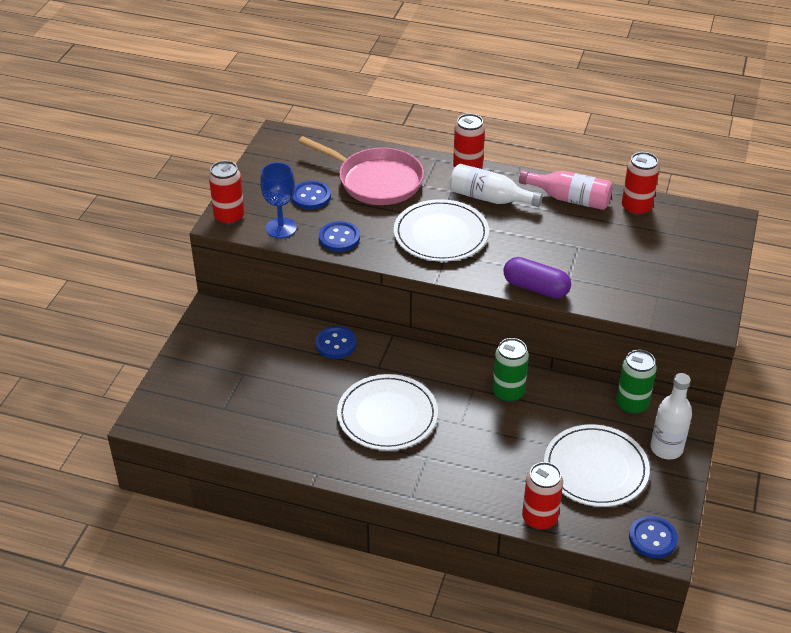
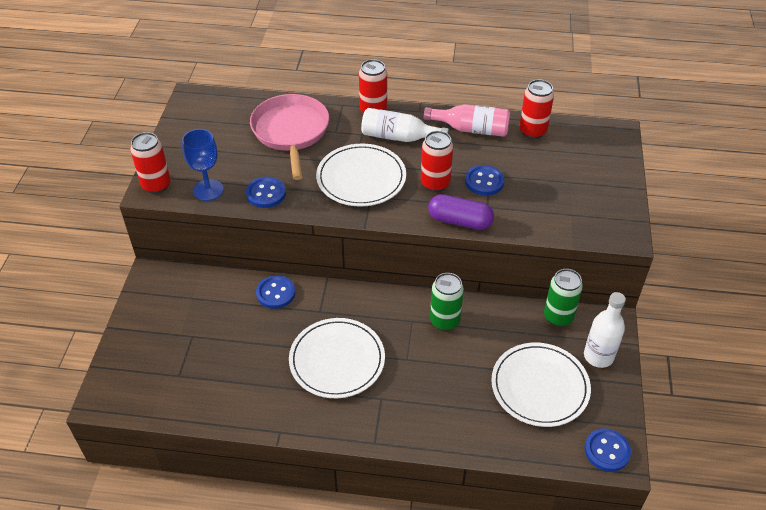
camera: 10 degrees left, 5 degrees up
(311, 196) = (232, 155): blue button -> blue button (484, 181)
(376, 181) = (291, 132): pink pan -> pink pan turned 120 degrees counterclockwise
(539, 519) = (499, 447): red can -> red can (435, 183)

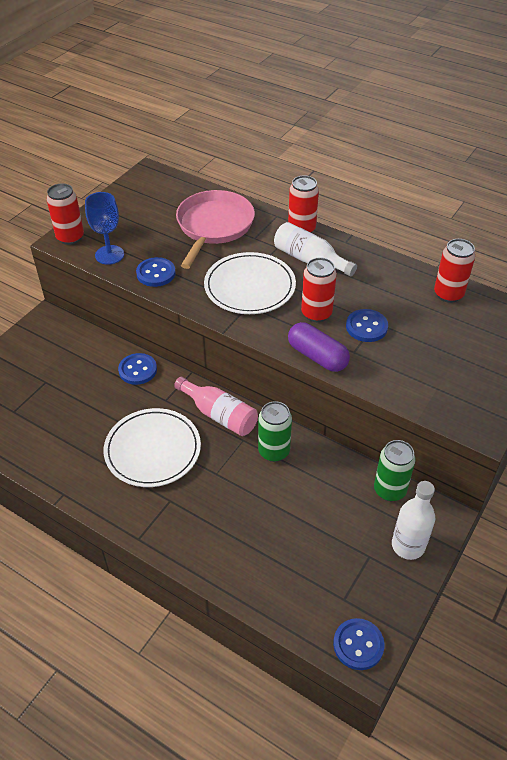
camera: 25 degrees right, 0 degrees up
(471, 129) = (386, 274): pink bottle -> pink bottle (219, 415)
(540, 386) = (328, 551): white plate -> none

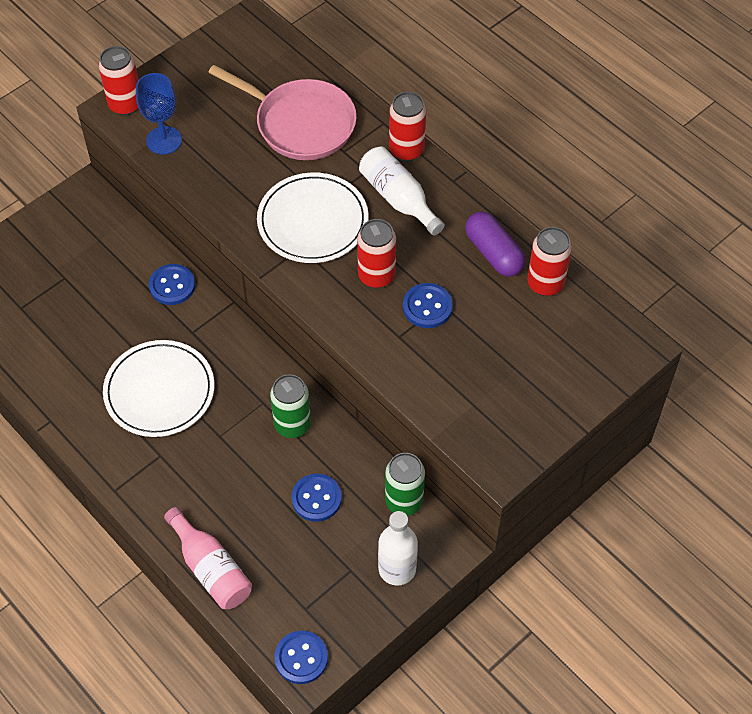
camera: 15 degrees right, 10 degrees up
(156, 273) = (210, 179): blue button -> blue button (316, 498)
(214, 226) = (300, 123): pink pan -> pink pan turned 90 degrees clockwise
(219, 415) = (247, 365): pink bottle -> pink bottle (211, 568)
(317, 356) = (355, 333): purple capsule -> purple capsule (493, 253)

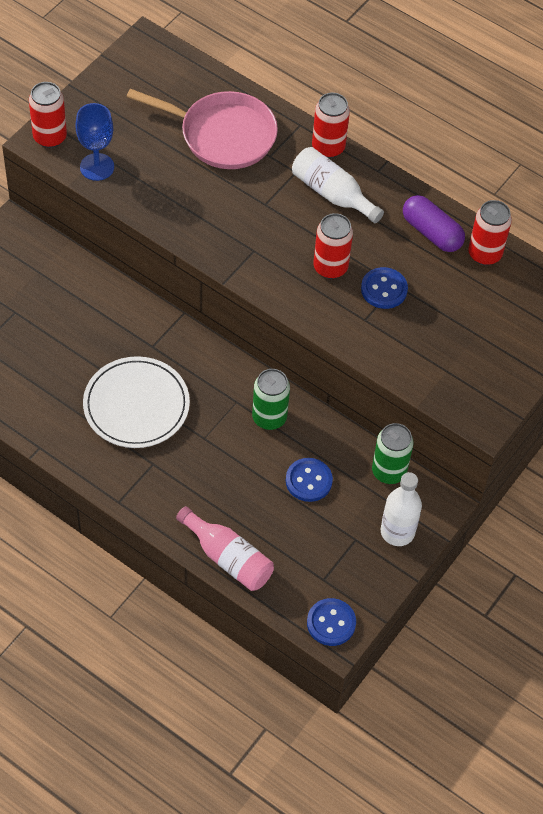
camera: 15 degrees left, 0 degrees up
(172, 286) = (121, 305): blue button -> none
(313, 221) = (258, 225): white plate -> none

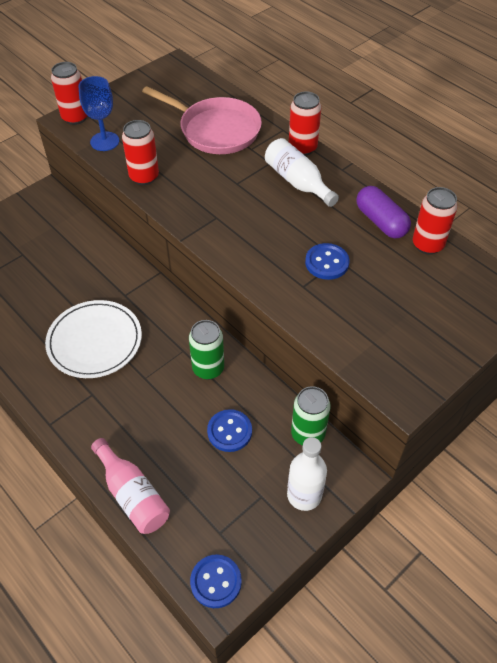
camera: 15 degrees right, 5 degrees down
(330, 267) = (281, 239): red can -> red can (144, 177)

